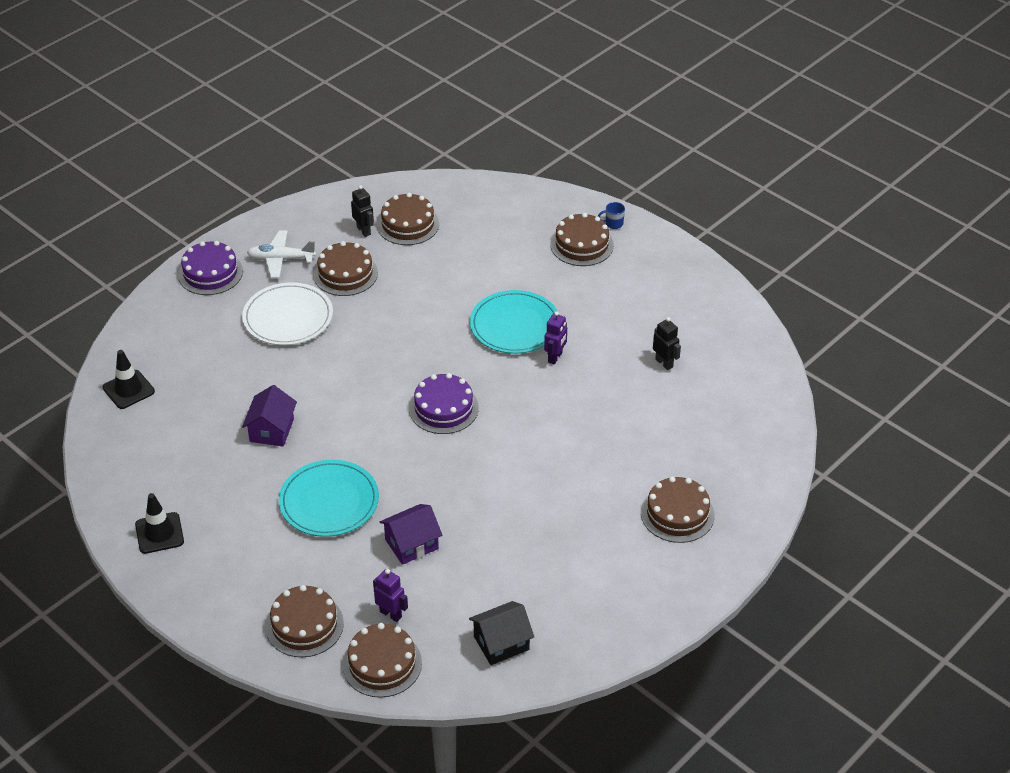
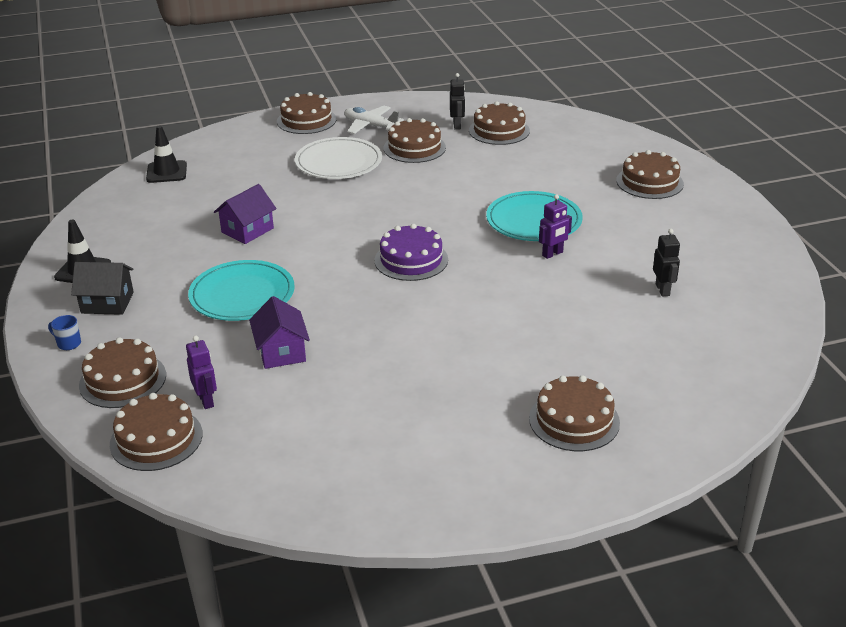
camera: 30 degrees right, 10 degrees down
(210, 273) = (306, 120): purple cake -> brown cake
(411, 544) = (281, 351): purple house -> purple house turned 75 degrees clockwise
(501, 643) = (286, 467): black house -> black house (107, 303)
(613, 224) = (694, 175): blue mug -> blue mug (68, 343)

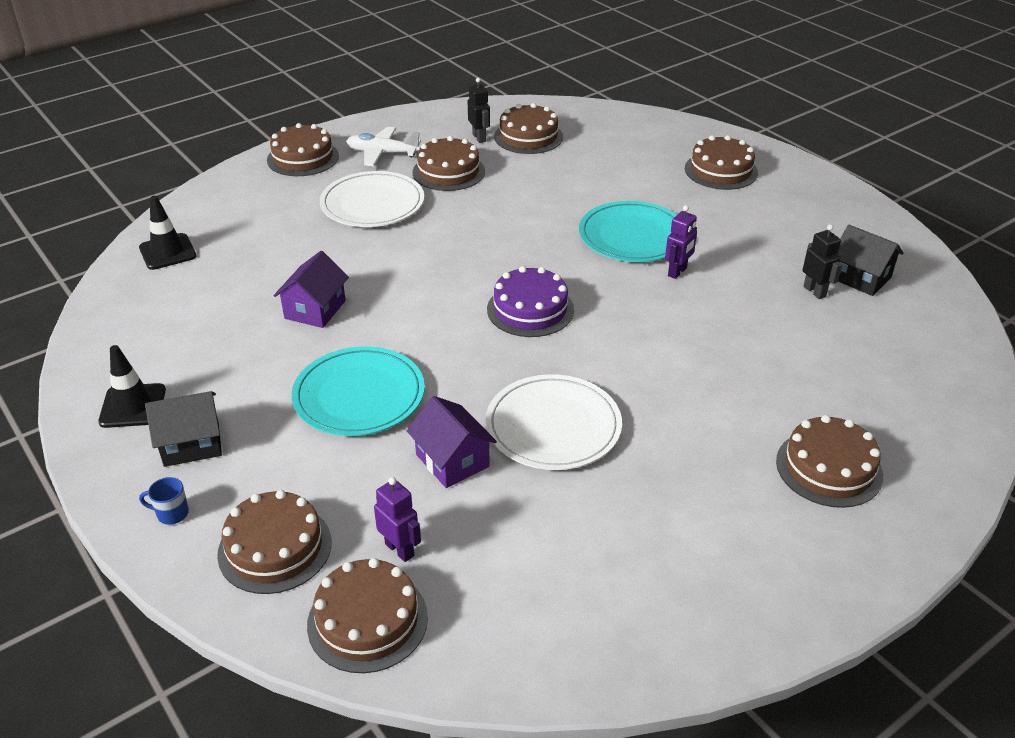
camera: 20 degrees left, 5 degrees up
(372, 345) = (553, 426): none -> white plate
(713, 287) = (860, 278): none -> black house

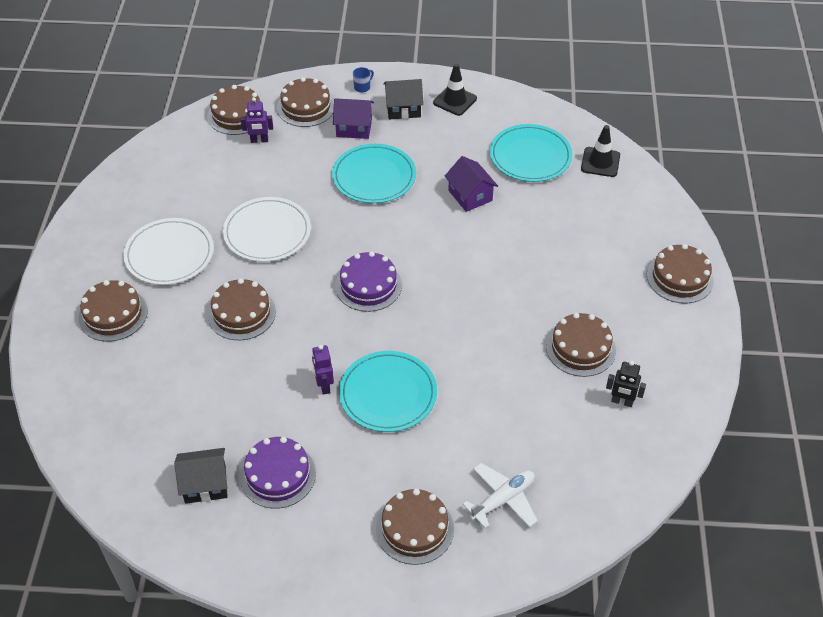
camera: 130 degrees right, 10 degrees up
(191, 444) = (403, 108): black house -> black house turned 60 degrees clockwise
(200, 299) = (530, 156): none -> turquoise plate
(372, 204) = (572, 281): white plate -> white plate (169, 254)
(382, 153) = (647, 326): white plane -> white plane (503, 499)
(452, 460) = (289, 184): purple house -> purple house (354, 128)
(528, 137) = (594, 436): brown cake -> brown cake (241, 313)
(789, 248) = (278, 475): none -> purple cake
(814, 291) = (224, 443): black robot -> none

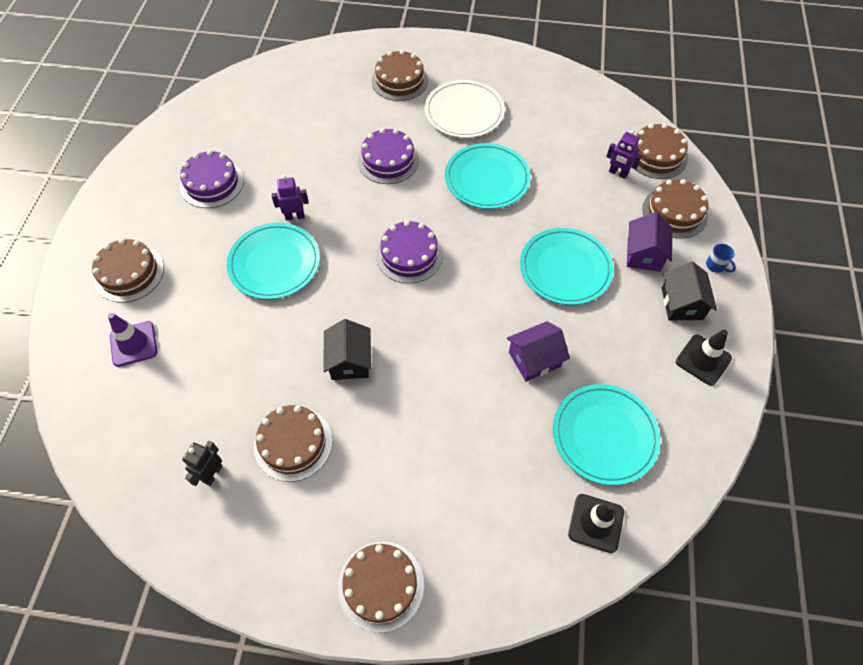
camera: 95 degrees right, 10 degrees up
(205, 484) = (217, 140): black house -> black house (349, 360)
(241, 313) = (388, 160): brown cake -> purple cake
(259, 140) = (618, 173): purple robot -> purple robot turned 60 degrees counterclockwise
(267, 232) = (487, 179): white plate -> turquoise plate
(503, 499) = (133, 344): white plane -> purple traffic cone

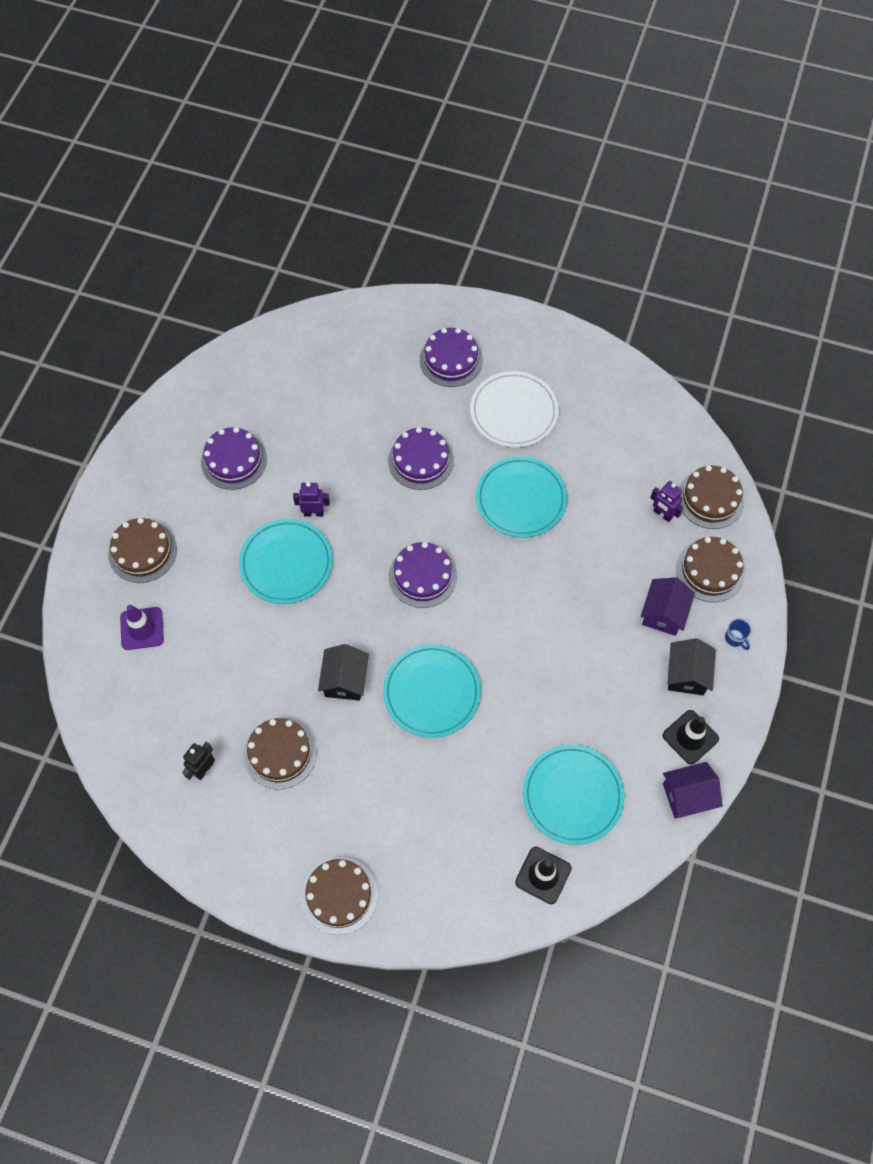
camera: 10 degrees right, 5 degrees up
(399, 81) = (451, 360): brown cake -> purple cake
(534, 359) = (524, 708): purple house -> purple house (687, 796)
(565, 268) = (578, 616): turquoise plate -> turquoise plate (432, 692)

